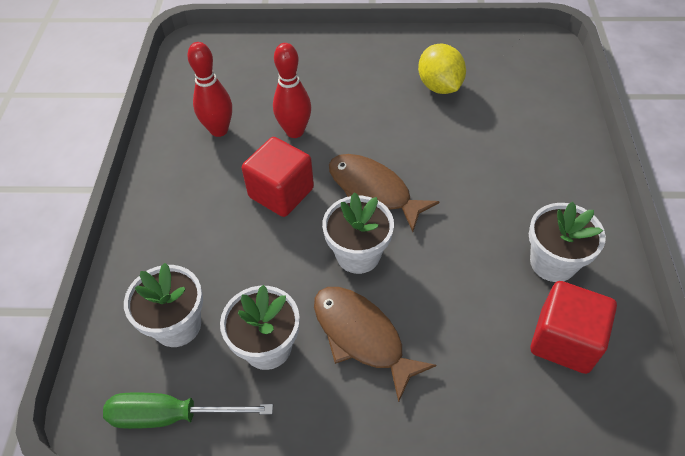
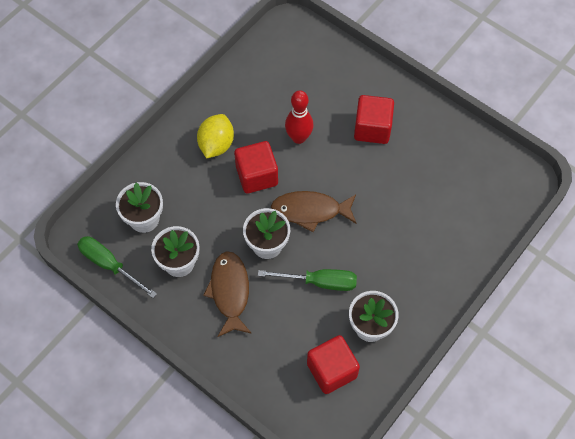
camera: 35 degrees right, 10 degrees up
(219, 130) = (254, 106): red bowling pin -> none
(363, 82) = (372, 128): none -> red cube
(373, 190) = (310, 211): brown fish -> brown fish turned 75 degrees counterclockwise
(439, 86) = (419, 165): yellow lemon -> yellow lemon (216, 145)
(453, 254) = (319, 282): none -> green screwdriver

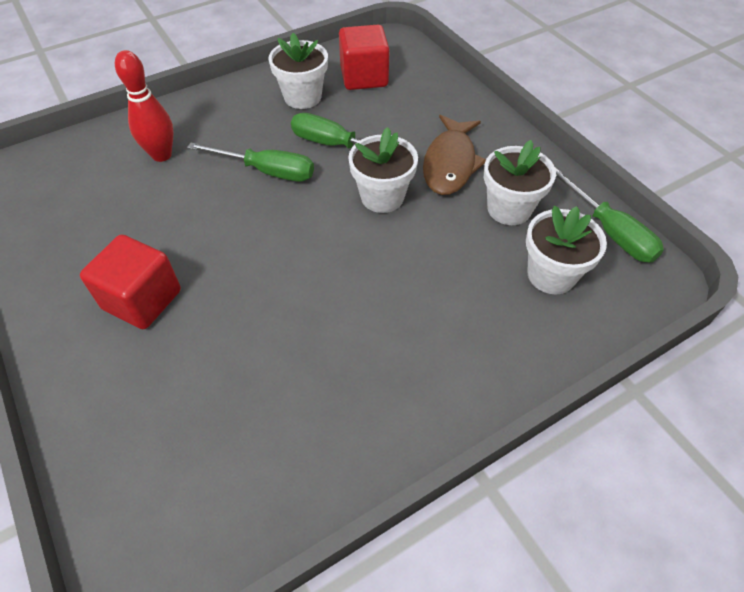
camera: 160 degrees left, 10 degrees down
(216, 145) = (405, 353): yellow lemon -> none
(257, 176) = (358, 284): red cube -> none
(298, 138) = (264, 321): red bowling pin -> red bowling pin (161, 155)
(310, 211) = (304, 218): brown fish -> none
(355, 241) = (267, 171): none -> green screwdriver

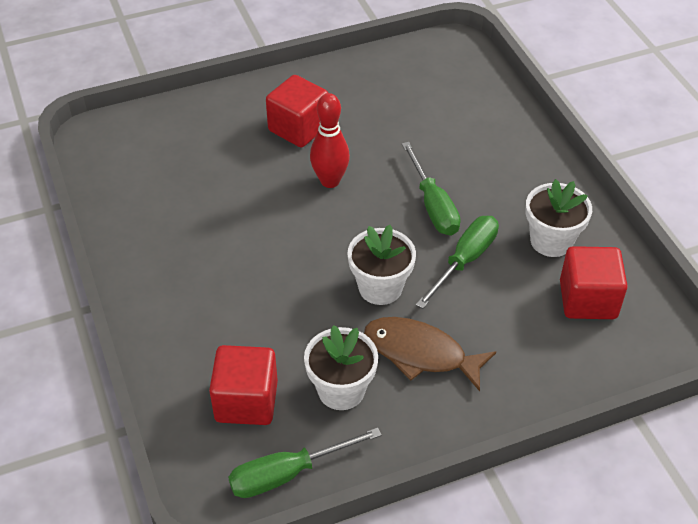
camera: 100 degrees right, 5 degrees down
(161, 155) = (468, 135): red bowling pin -> red bowling pin (330, 181)
(267, 171) = (433, 205): green screwdriver -> green screwdriver turned 45 degrees counterclockwise
(551, 275) = (246, 401): white flower pot -> red cube

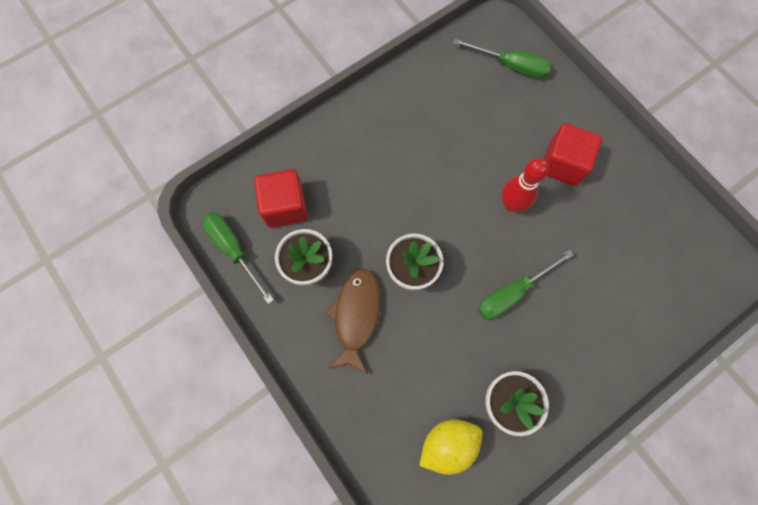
camera: 75 degrees right, 25 degrees up
(464, 260) = (459, 331): green screwdriver -> green screwdriver (510, 66)
(588, 300) = (448, 443): red cube -> yellow lemon

